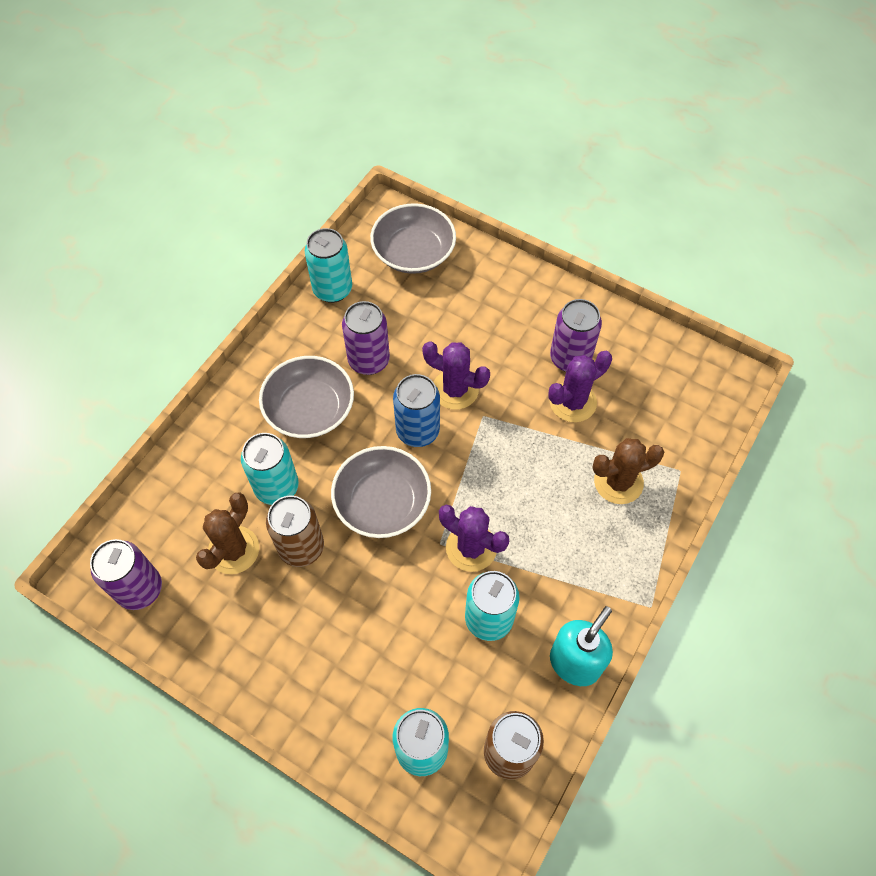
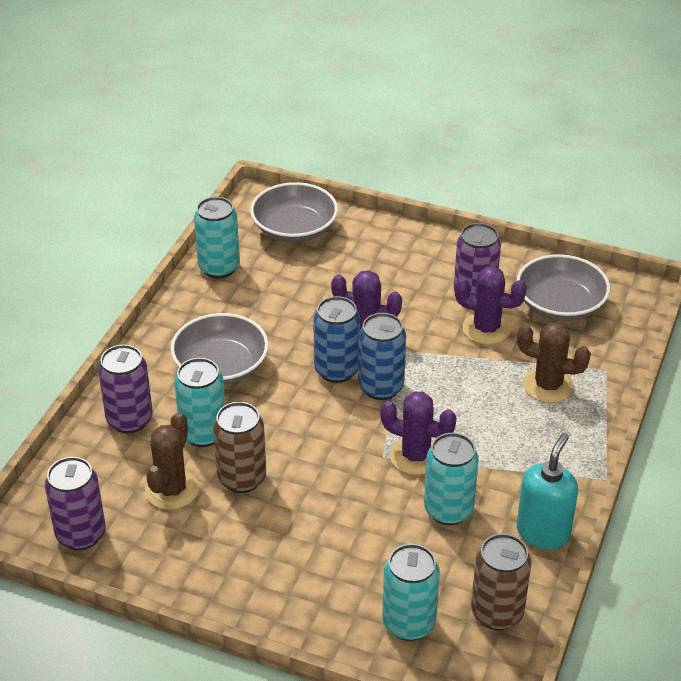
camera: 10 degrees left, 20 degrees down
(369, 360) = (271, 320): purple can -> purple can (129, 420)
(382, 502) = (316, 431): grey bowl -> grey bowl (560, 304)
(455, 458) = (381, 387): none -> blue can
(572, 402) = (486, 329): purple cactus -> purple cactus turned 60 degrees clockwise
(618, 482) = (548, 385): brown cactus -> brown cactus turned 45 degrees clockwise

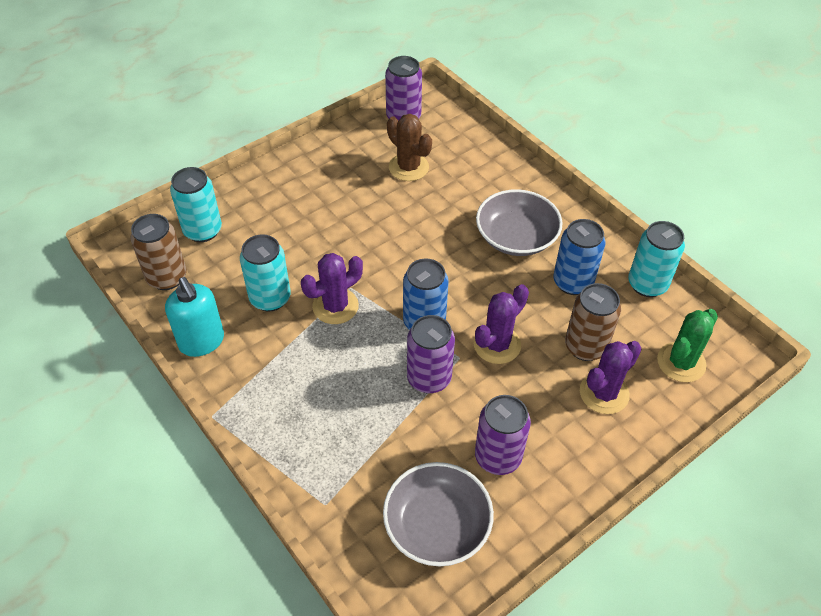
camera: 120 degrees right, 10 degrees up
(129, 420) = (491, 170): purple can -> purple can (429, 378)
(203, 433) = (450, 201): turquoise can -> none
(242, 478) = (391, 203): brown can -> brown can (585, 346)
(294, 229) = (681, 362): grey bowl -> green cactus
(336, 370) = (463, 303): blue can -> blue can (572, 282)
(486, 329) = (444, 438): purple cactus -> purple cactus (604, 393)
(548, 385) = (340, 442): brown cactus -> none

